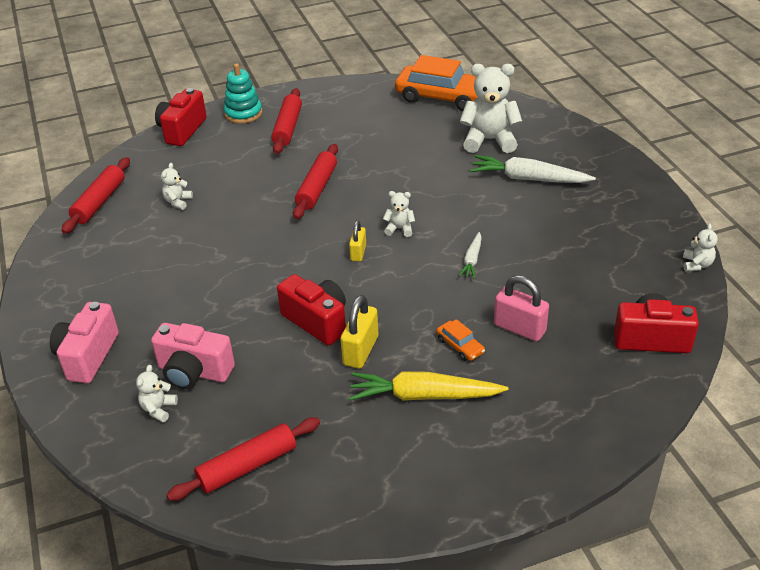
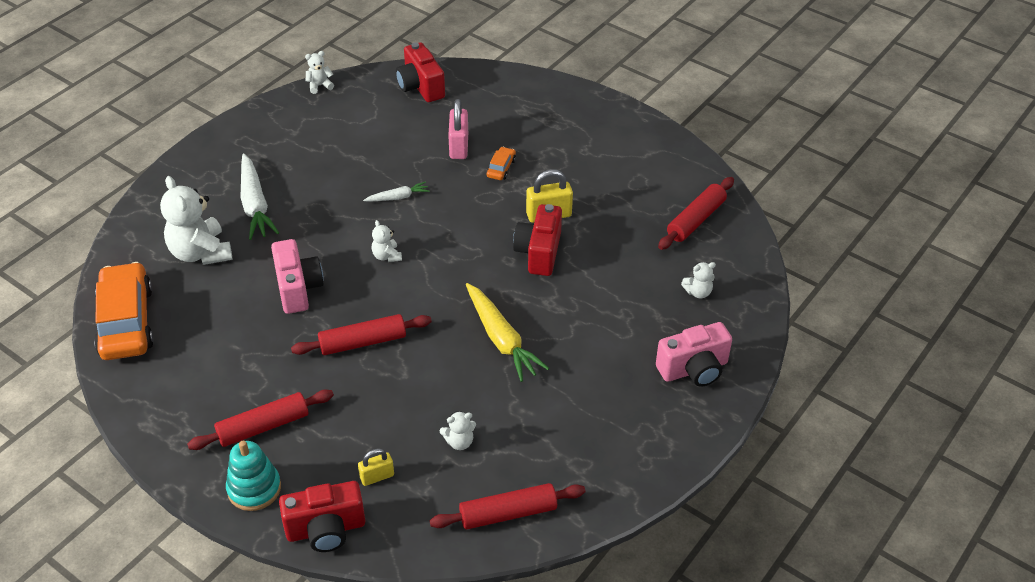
camera: 125 degrees left, 5 degrees up
(194, 372) = (649, 294): pink camera -> pink camera (298, 288)
(247, 466) = (696, 220): red rolling pin -> red rolling pin turned 75 degrees counterclockwise
(358, 252) = (438, 267): yellow padlock -> yellow padlock (377, 476)
(424, 396) = (563, 167): yellow carrot -> yellow carrot (501, 339)

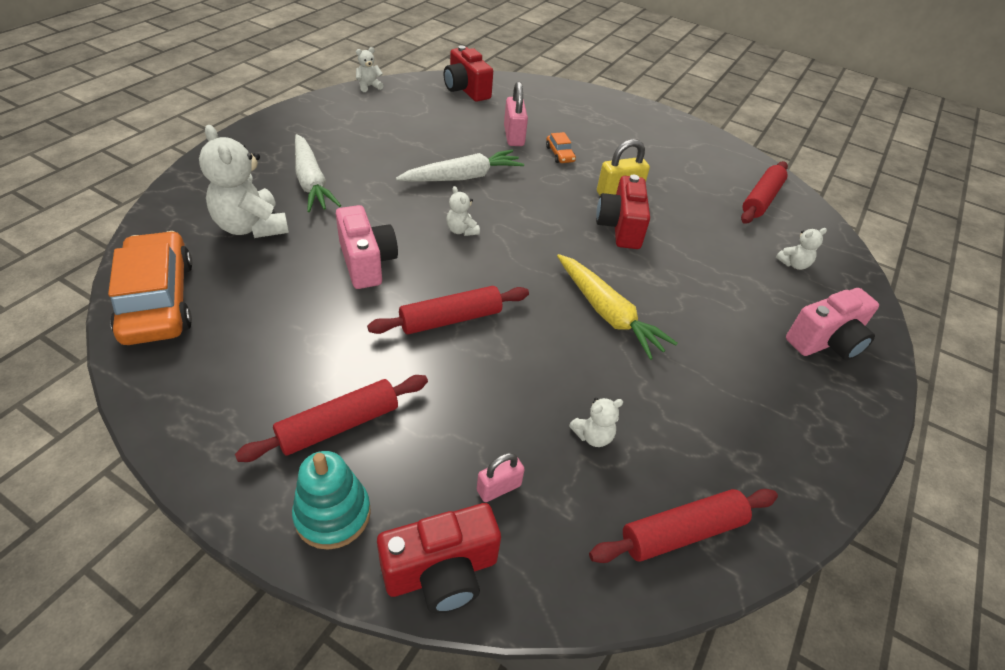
camera: 10 degrees left, 0 degrees up
(377, 476) = (499, 488): yellow padlock -> pink padlock
(398, 197) = (463, 177): white carrot -> white carrot, size x1.89
(501, 168) = (559, 154): orange car -> orange car turned 150 degrees clockwise

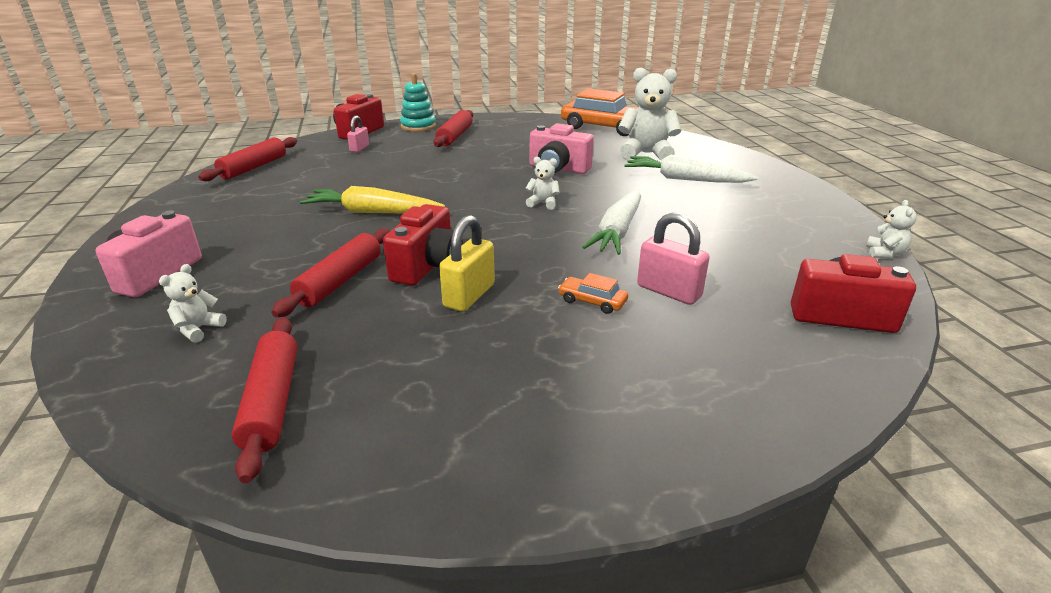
camera: 140 degrees right, 15 degrees down
(451, 319) = (467, 172): red rolling pin -> red rolling pin (340, 281)
(593, 436) = (328, 172): white teddy bear -> none
(620, 227) = (428, 266): red camera -> red camera turned 60 degrees clockwise

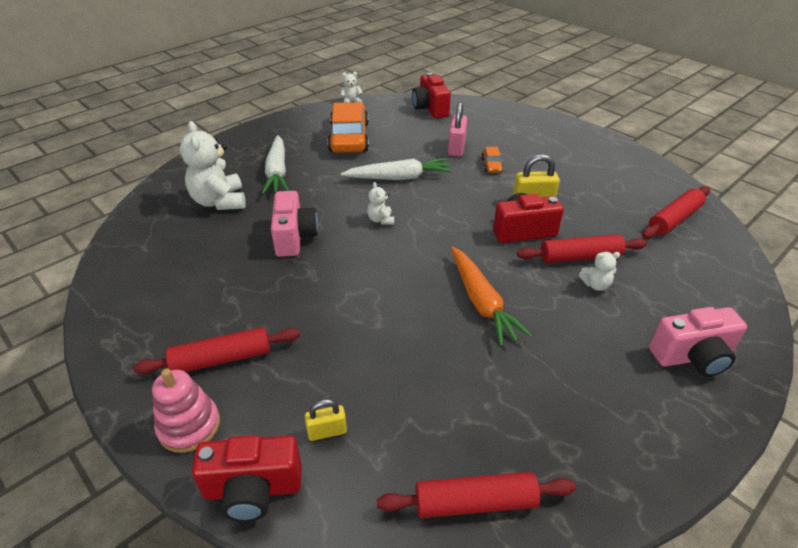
camera: 120 degrees left, 10 degrees up
(198, 329) = (685, 281): white teddy bear -> white teddy bear (596, 285)
(359, 148) = (327, 431): pink padlock -> yellow padlock
(372, 212) = (481, 302): yellow carrot -> orange carrot
(418, 126) = (189, 426): turquoise stacking toy -> pink stacking toy
(604, 128) = (133, 248): orange car -> orange car (349, 137)

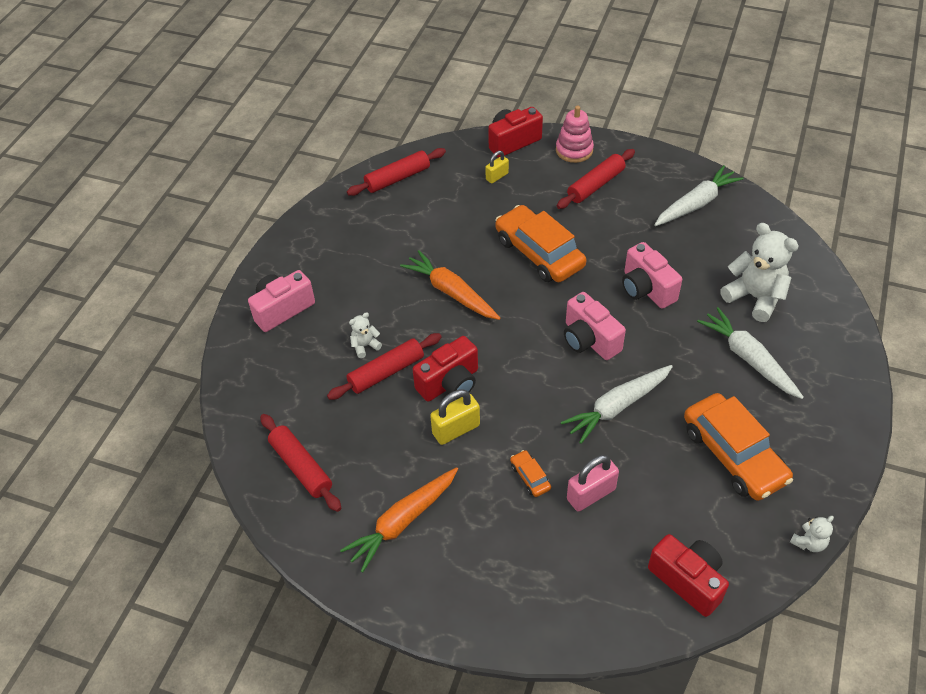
camera: 155 degrees right, 10 degrees up
(153, 291) = (696, 204): none -> white carrot
(360, 305) = (539, 253): none -> orange car
(381, 220) = (589, 340): white teddy bear -> pink camera
(456, 148) = (591, 494): pink padlock -> pink padlock turned 75 degrees clockwise
(595, 171) = (402, 522): none -> orange carrot
(674, 219) = (301, 467): red rolling pin -> red rolling pin turned 60 degrees counterclockwise

